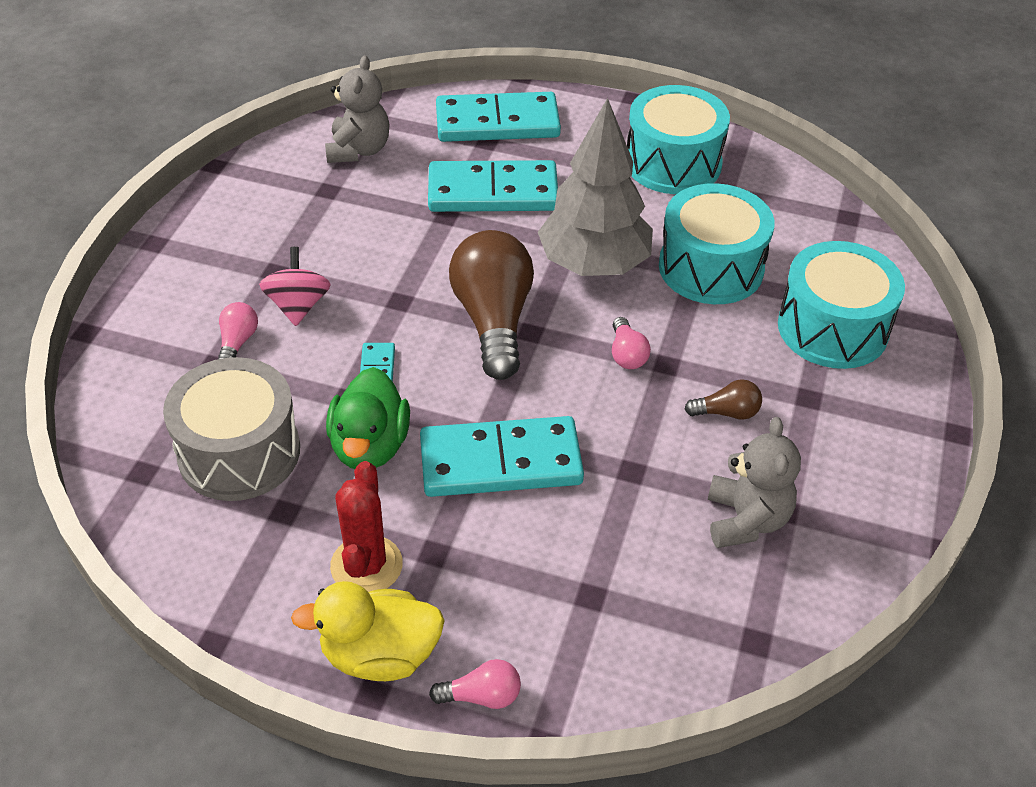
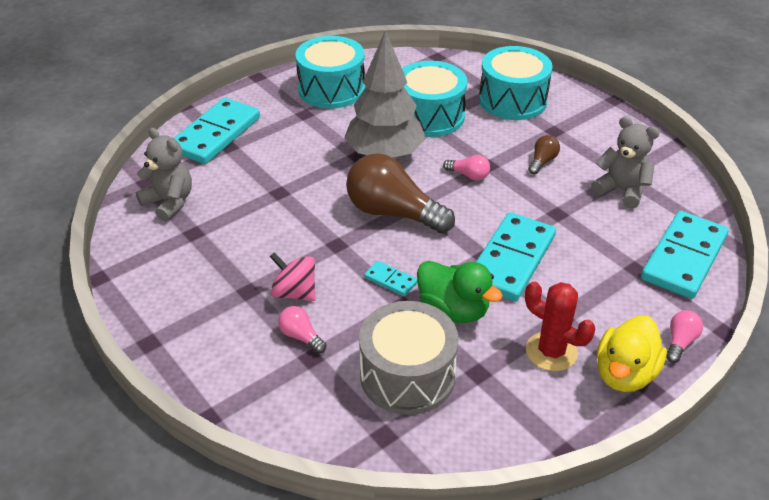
camera: 55 degrees left, 5 degrees down
(493, 192) = (278, 164): turquoise domino -> turquoise domino (683, 258)

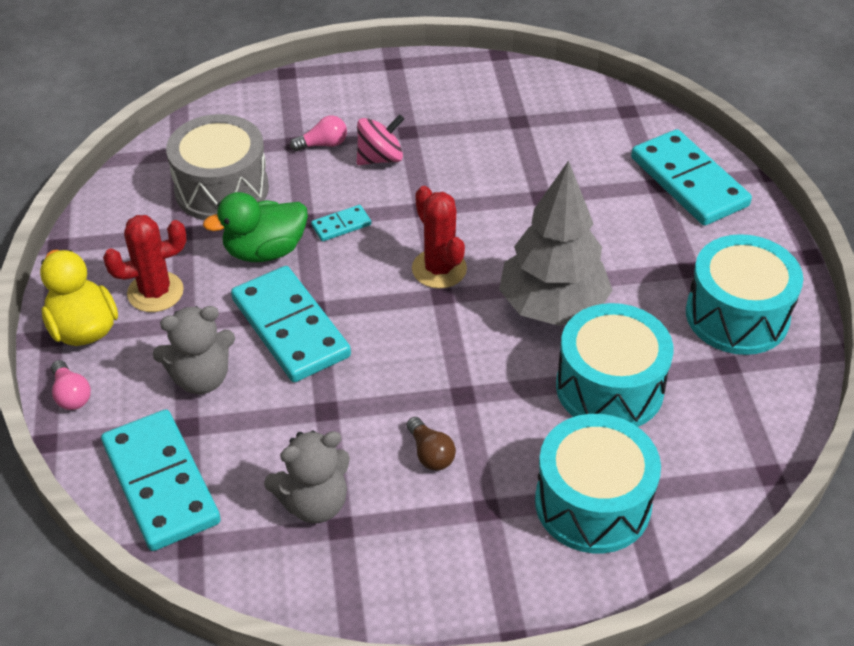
camera: 120 degrees right, 5 degrees up
(169, 202) = (580, 117): grey teddy bear -> grey teddy bear (201, 378)
(393, 213) = (439, 269): brown light bulb -> red cactus
(468, 175) = (456, 364): pink light bulb -> none

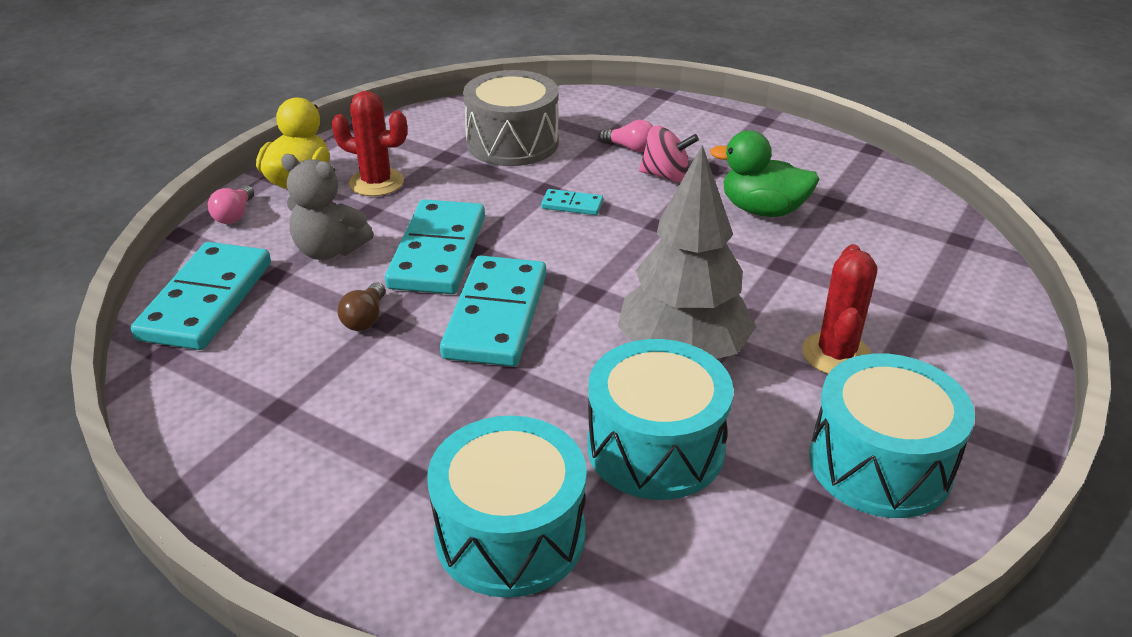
camera: 40 degrees right, 10 degrees down
(265, 251) = (489, 194): green duck -> green duck (762, 210)
(314, 503) = (285, 379): grey teddy bear -> none
(430, 453) = (422, 401): brown light bulb -> brown light bulb (365, 318)
(439, 269) = (614, 272): red cactus -> red cactus (836, 354)
(688, 182) = (962, 323): turquoise domino -> turquoise domino (495, 316)

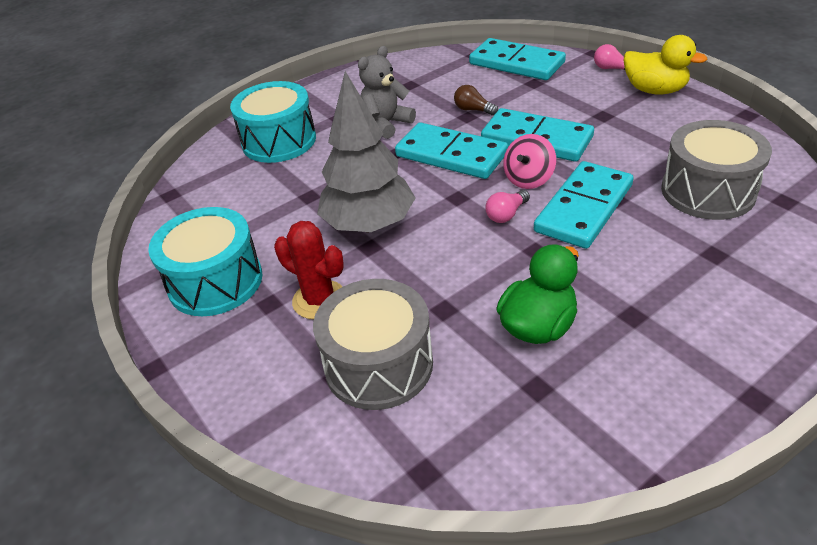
camera: 115 degrees right, 5 degrees up
(329, 250) = (555, 100): grey teddy bear -> grey teddy bear (386, 124)
(376, 182) = (645, 120): red cactus -> none
(572, 205) = (583, 208): turquoise domino -> turquoise domino, size x2.27
(630, 148) = (688, 264): pink light bulb -> pink light bulb (506, 214)
(655, 447) = (297, 195): turquoise drum -> none
(666, 175) = (623, 275): pink spinning top -> pink spinning top (528, 179)
(883, 288) = (378, 364): none -> grey drum

